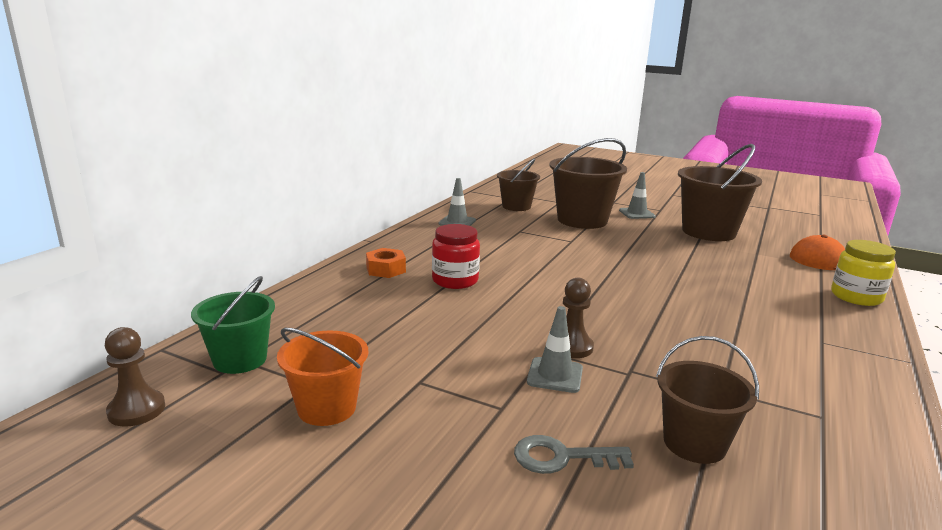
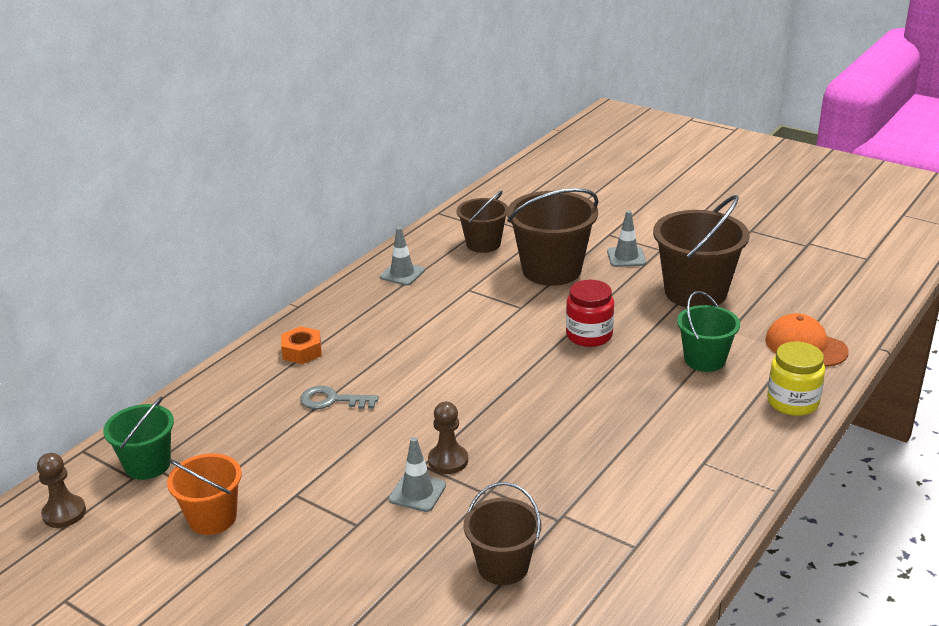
camera: 10 degrees right, 10 degrees up
(455, 280) = (368, 369): red jar -> red jar (589, 335)
(563, 457) = (387, 573): grey key -> grey key (332, 400)
(754, 271) = (704, 360): none -> green bucket

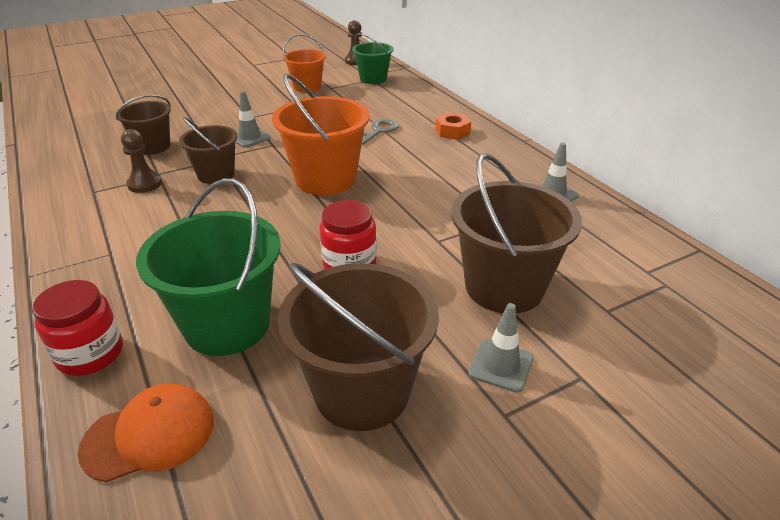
camera: 115 degrees right, 5 degrees up
(448, 460) = (265, 153): brown pawn -> brown pawn (145, 184)
(472, 395) = (325, 179): none -> orange bucket
(483, 244) = (598, 258): brown bucket -> brown bucket (216, 175)
(704, 360) = (227, 325): green bucket -> green bucket, size x1.65
(792, 402) = (90, 354): yellow jar -> red jar

